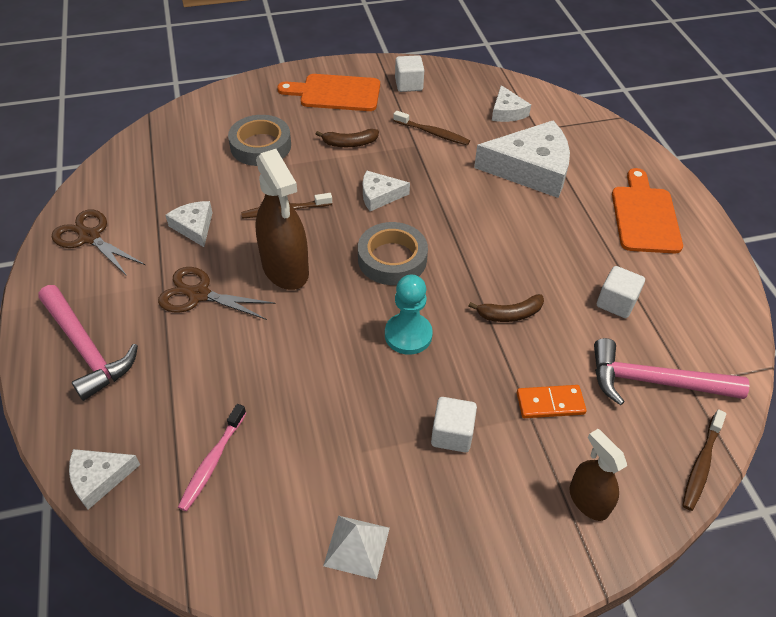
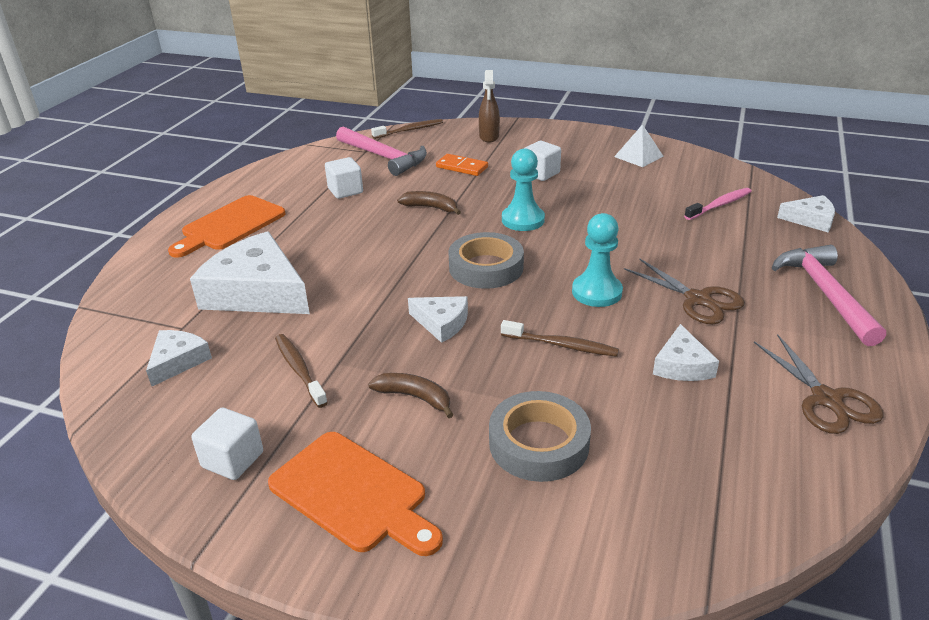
camera: 145 degrees left, 15 degrees down
(285, 269) = (597, 292): brown spray bottle -> turquoise pawn

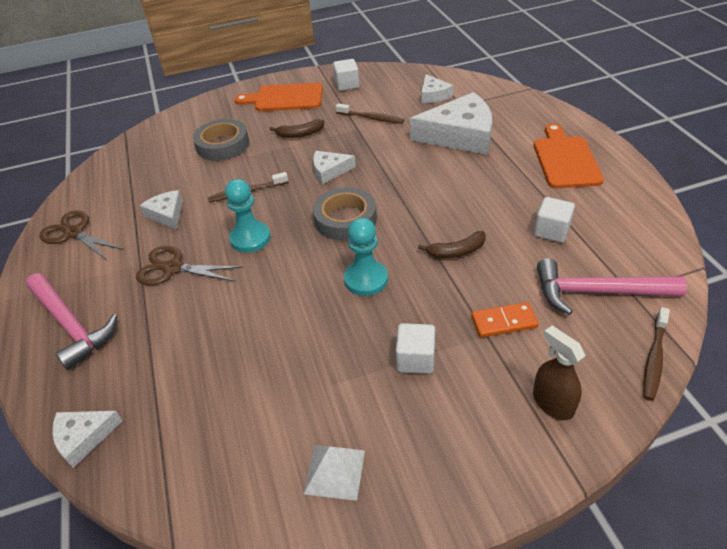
camera: 145 degrees right, 10 degrees up
(719, 205) = (191, 410): pink toothbrush -> none

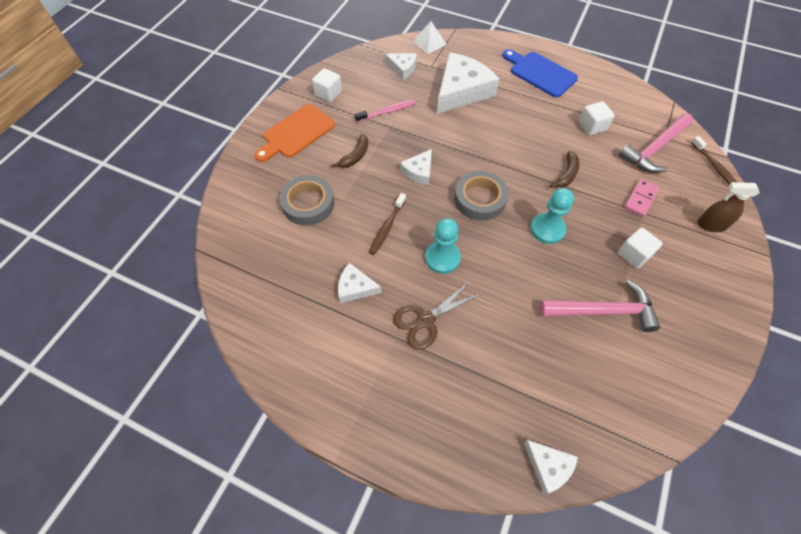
camera: 50 degrees left, 15 degrees up
(71, 325) = (422, 418): pink hammer -> pink hammer (603, 311)
(74, 233) = (305, 360): brown scissors -> none
(84, 437) = (548, 467): white cheese -> white cheese turned 60 degrees counterclockwise
(335, 471) = (683, 346): white pyramid -> white pyramid (429, 42)
(371, 118) = (387, 112): brown toothbrush -> pink toothbrush
(504, 322) = (641, 199): orange domino -> pink domino
(565, 160) = (540, 73): orange cutting board -> blue cutting board

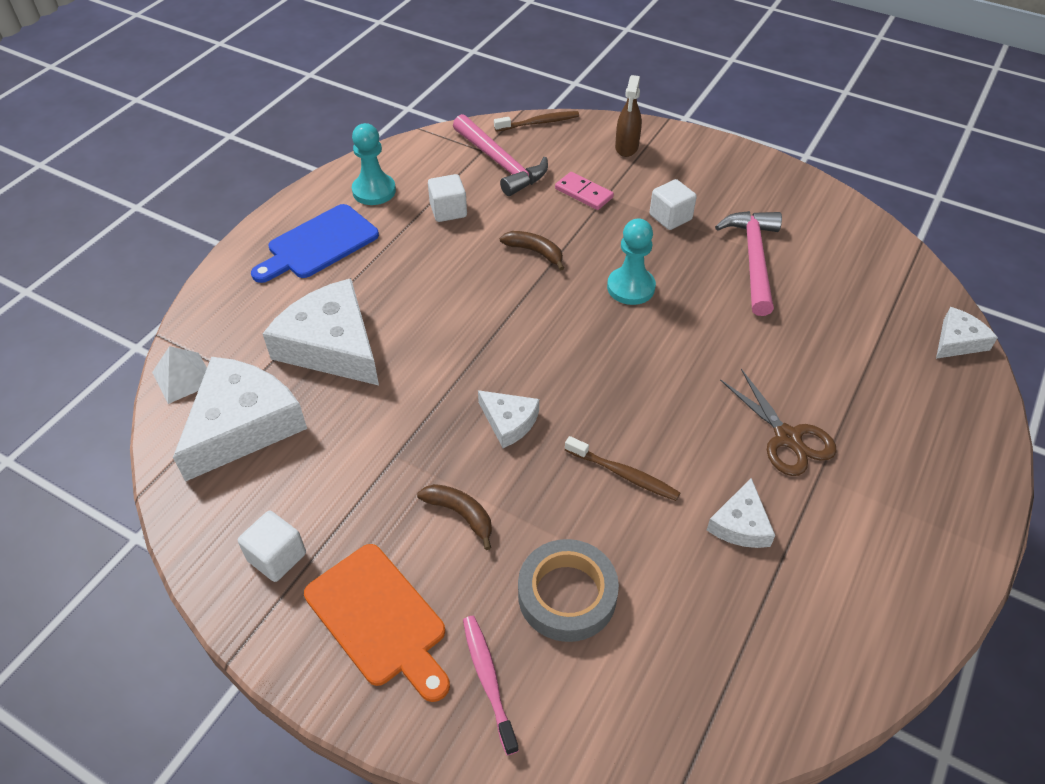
camera: 85 degrees left, 10 degrees down
(387, 112) = (356, 458): pink toothbrush -> pink toothbrush (488, 681)
(402, 68) = (242, 425): white cheese -> white cheese, size x1.98
(442, 258) = (681, 408): turquoise pawn -> turquoise pawn (374, 191)
(480, 199) = (573, 351): grey tape -> none

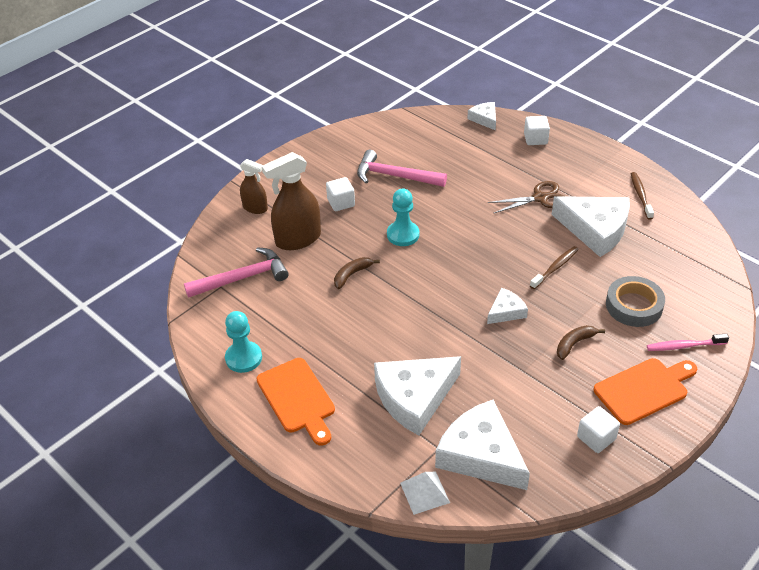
camera: 75 degrees left, 5 degrees down
(319, 244) = (297, 398): blue cutting board -> orange cutting board
(448, 211) = (287, 315): white cube -> white cube (535, 139)
(538, 123) = (201, 249): brown toothbrush -> brown toothbrush (640, 195)
(584, 193) = (298, 239): pink domino -> brown spray bottle
(740, 524) = (595, 229): white cheese -> white cheese, size x1.98

